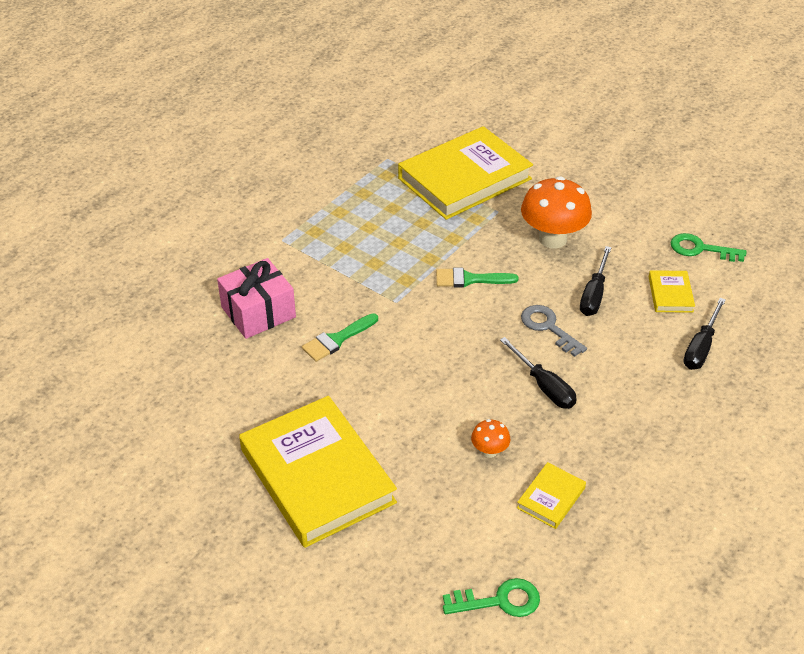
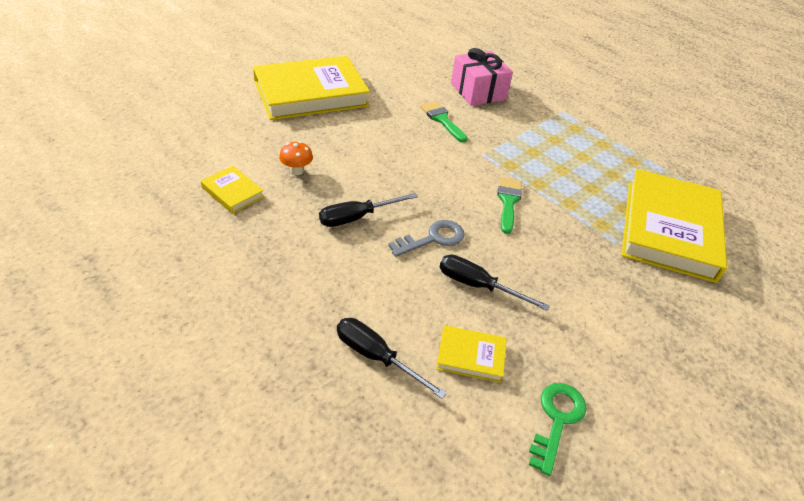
camera: 95 degrees right, 0 degrees up
(464, 178) = (669, 229): yellow book -> yellow book turned 45 degrees clockwise
(499, 601) = (159, 147): green key -> none
(552, 239) = (571, 275): orange mushroom -> none

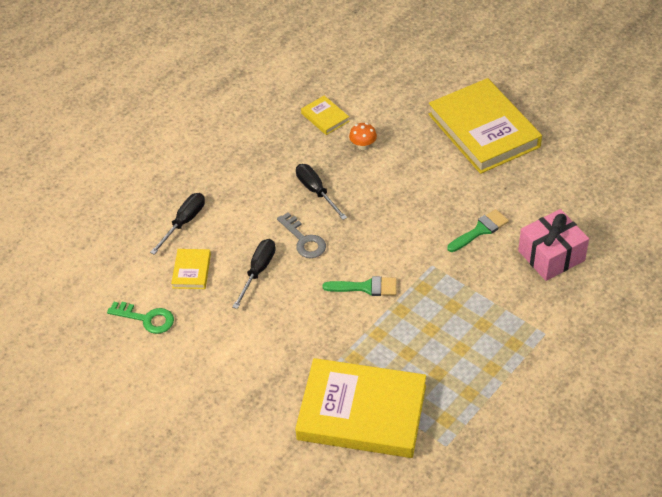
camera: 90 degrees right, 5 degrees up
(232, 192) = (325, 117): yellow book -> yellow book turned 75 degrees counterclockwise

